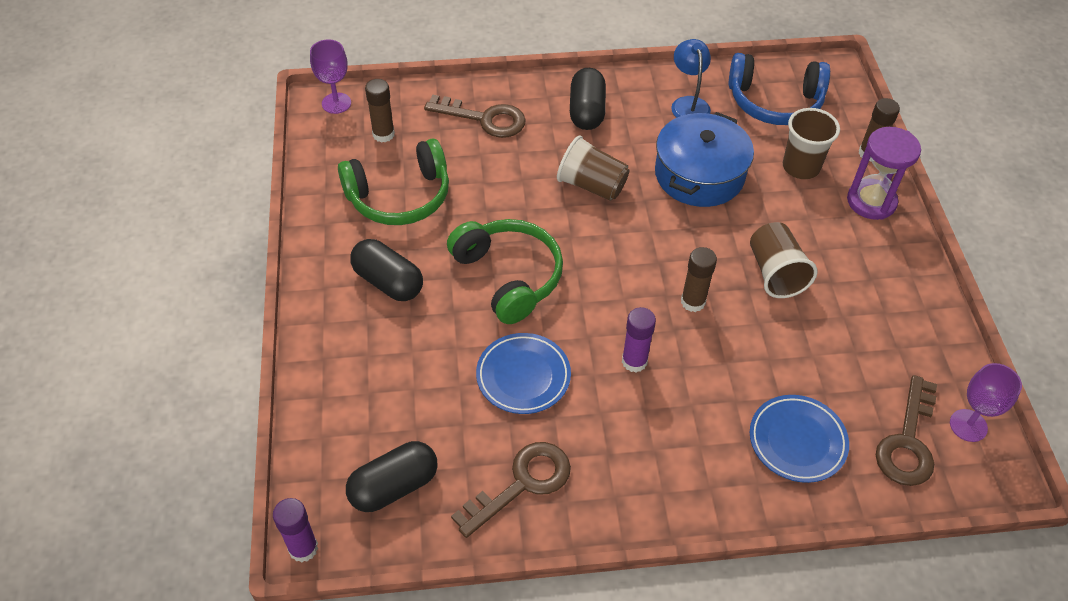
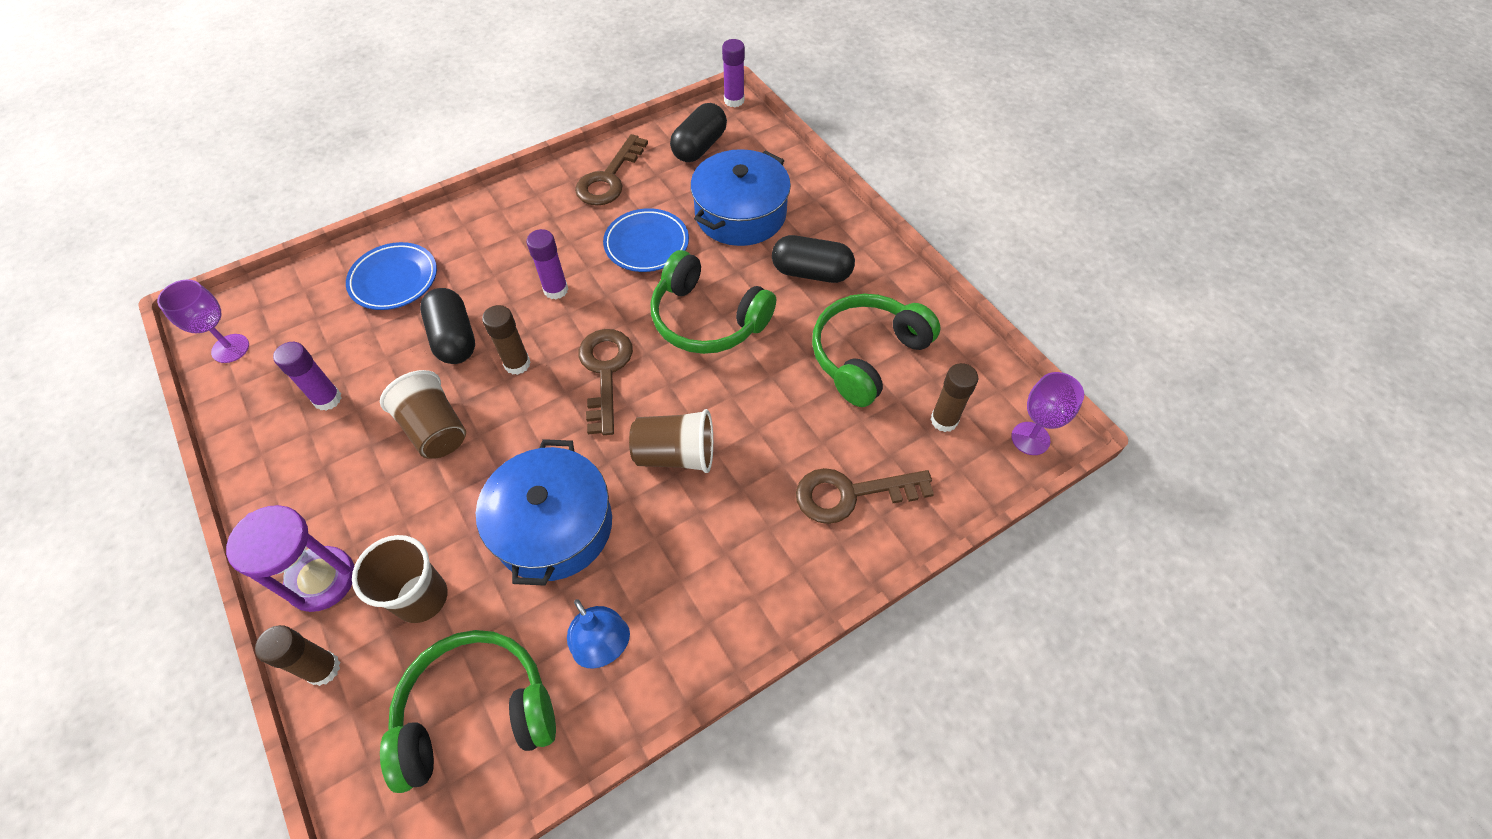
camera: 155 degrees right, 5 degrees up
(409, 372) = (740, 214): none -> blue pot
(586, 111) = (734, 565): black capsule -> black capsule (454, 338)
(774, 102) = (476, 713): blue headphones -> green headphones
(868, 335) = (327, 399): none -> purple glue stick
(908, 441) = (291, 314): brown key -> brown key (605, 372)

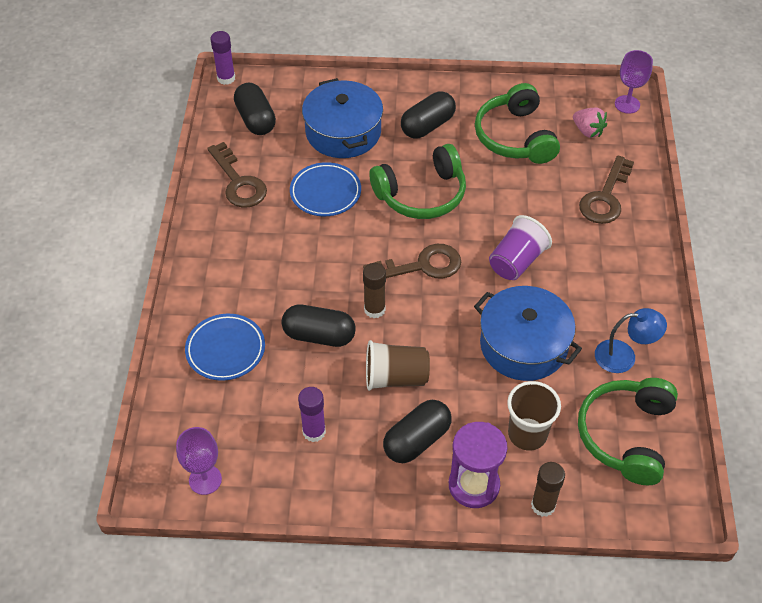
camera: 55 degrees left, 5 degrees down
(359, 493) = (417, 440): none -> black capsule
(556, 290) = (324, 260): purple glue stick -> none
(605, 372) = (421, 266): brown key -> brown key turned 135 degrees clockwise
(675, 454) = (516, 261): brown cup -> purple cup
(944, 420) = (587, 131): brown glue stick -> pink strawberry

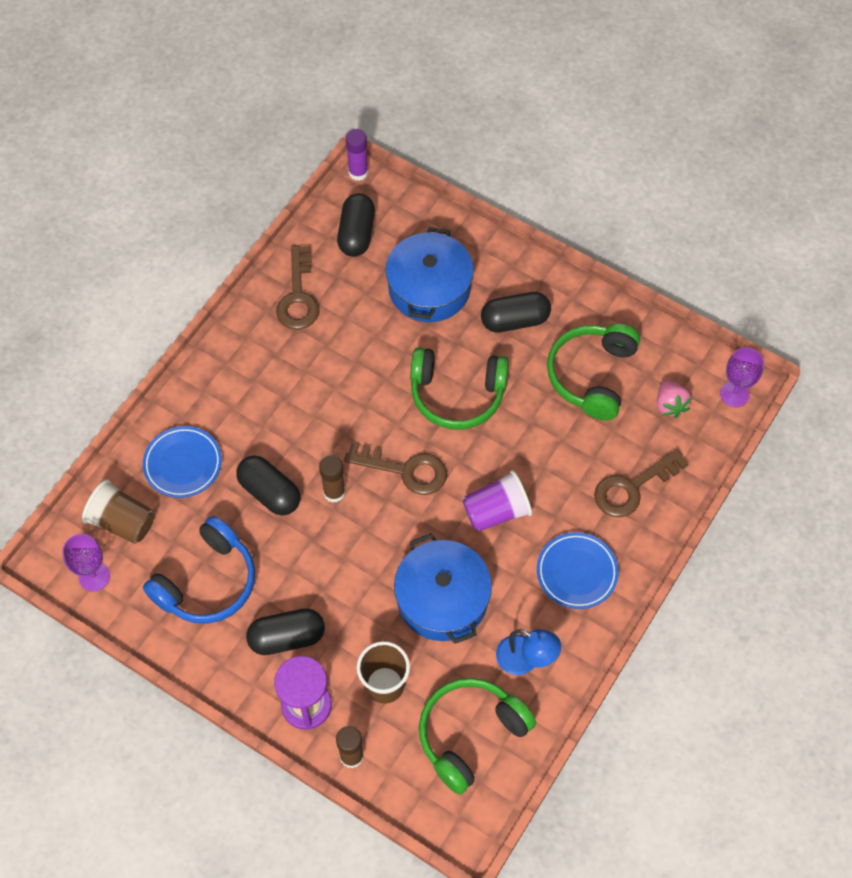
camera: 30 degrees right, 10 degrees up
(314, 432) = (207, 582): purple glue stick -> blue headphones
(325, 192) = (369, 347): blue plate -> blue plate (577, 572)
(395, 377) = (308, 569): brown cup -> brown cup (122, 522)

